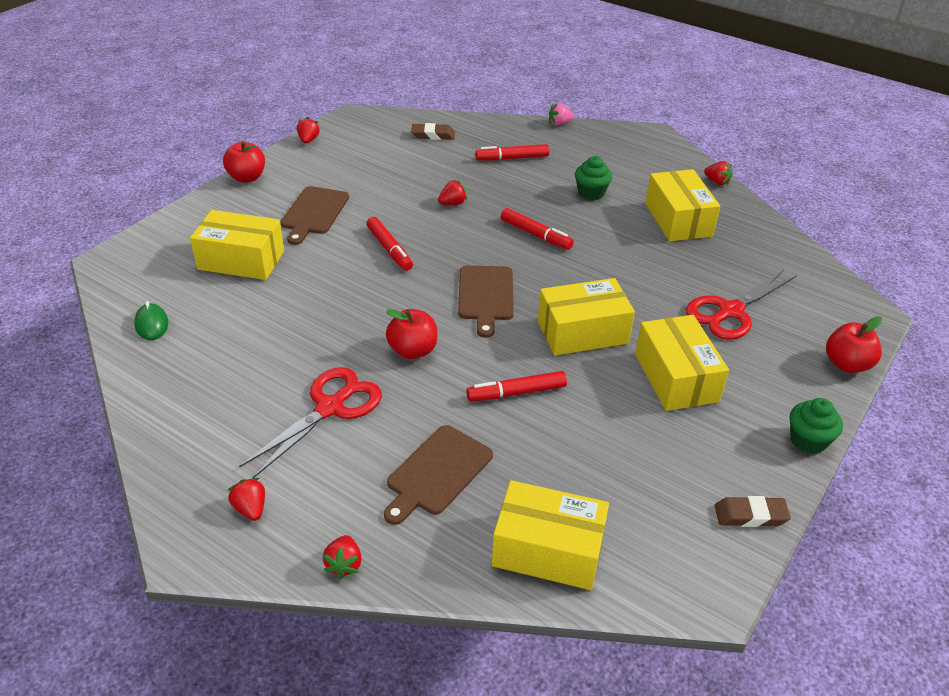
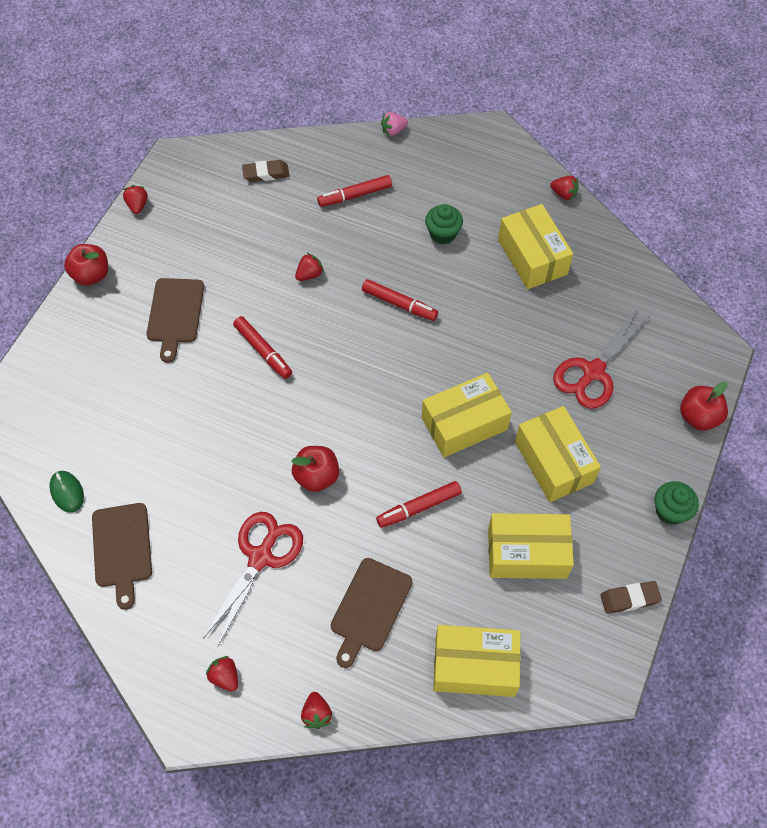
camera: 10 degrees left, 20 degrees up
(241, 260) = (124, 393): yellow box -> yellow box (527, 553)
(485, 296) = (368, 395): brown cutting board -> brown cutting board (122, 549)

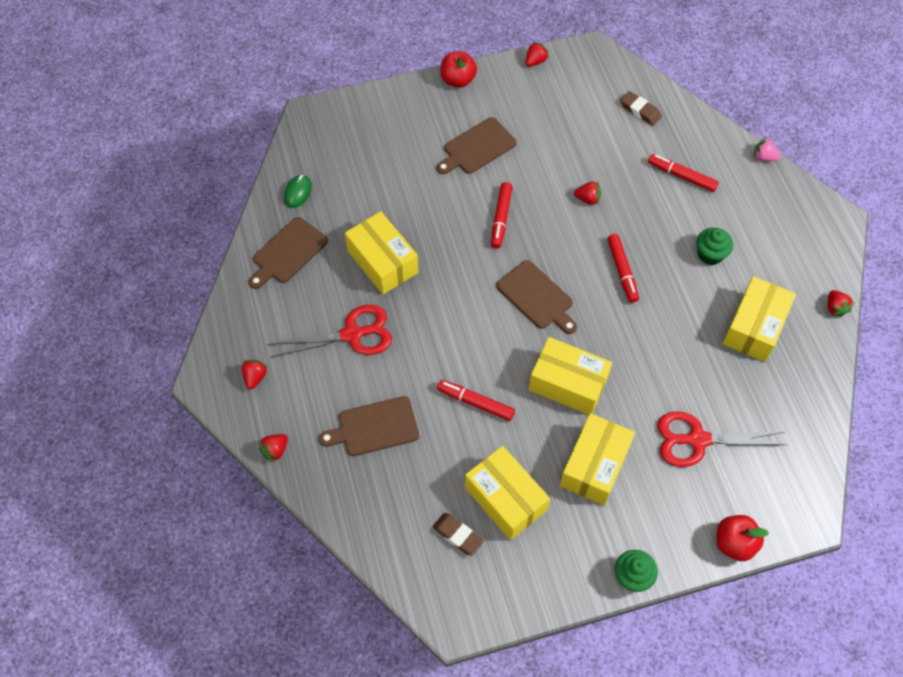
camera: 50 degrees right, 0 degrees up
(317, 476) = (439, 322): red apple -> none
(363, 383) = (536, 297): none -> brown cutting board
(474, 666) = (391, 525): yellow box -> yellow box (382, 261)
(629, 599) = (533, 595): brown eraser -> brown eraser (457, 535)

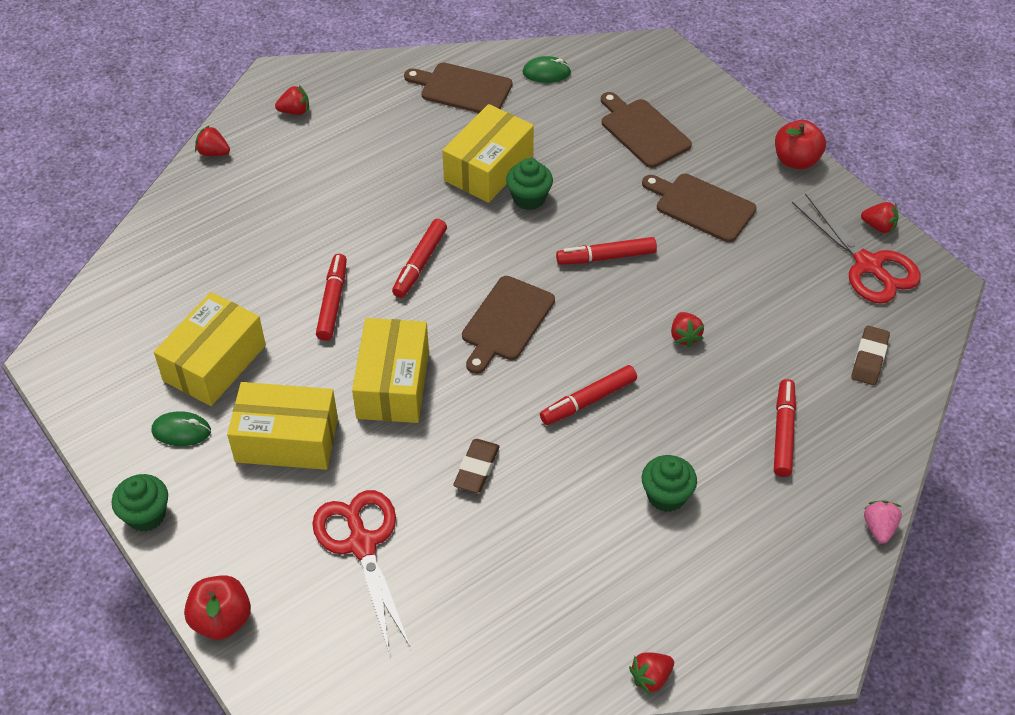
camera: 70 degrees right, 10 degrees down
(352, 334) = (379, 170): red scissors -> red scissors (868, 265)
(375, 427) = (269, 223): brown cutting board -> brown cutting board (643, 131)
(425, 246) = (529, 198): none -> green cupcake
(457, 535) = (156, 331): brown eraser -> brown eraser (476, 469)
(460, 334) = (420, 263): none -> red marker
(563, 536) = (181, 431): none -> green mouse
(754, 327) = (569, 576): yellow box -> none

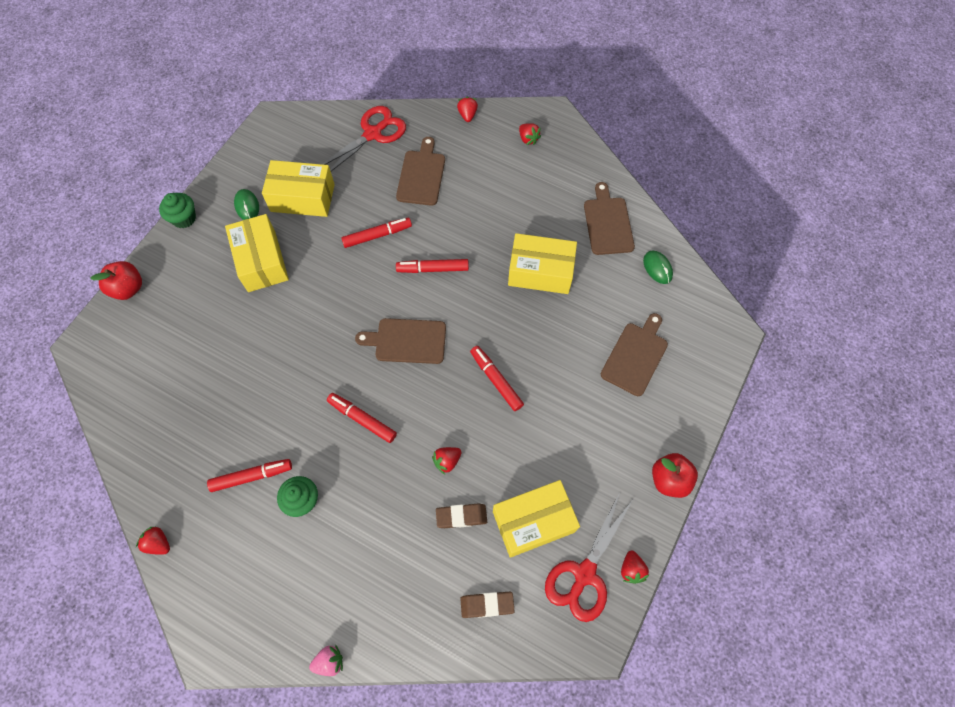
camera: 65 degrees right, 15 degrees up
(362, 544) = (201, 335): red scissors -> red scissors (372, 134)
(393, 384) = (326, 298): yellow box -> yellow box (533, 522)
(476, 469) = (280, 374): brown eraser -> brown eraser (461, 516)
(529, 198) = (526, 308): green cupcake -> none
(701, 206) = (580, 426): brown cutting board -> brown cutting board (421, 175)
(783, 432) = (388, 562): red marker -> red marker (252, 476)

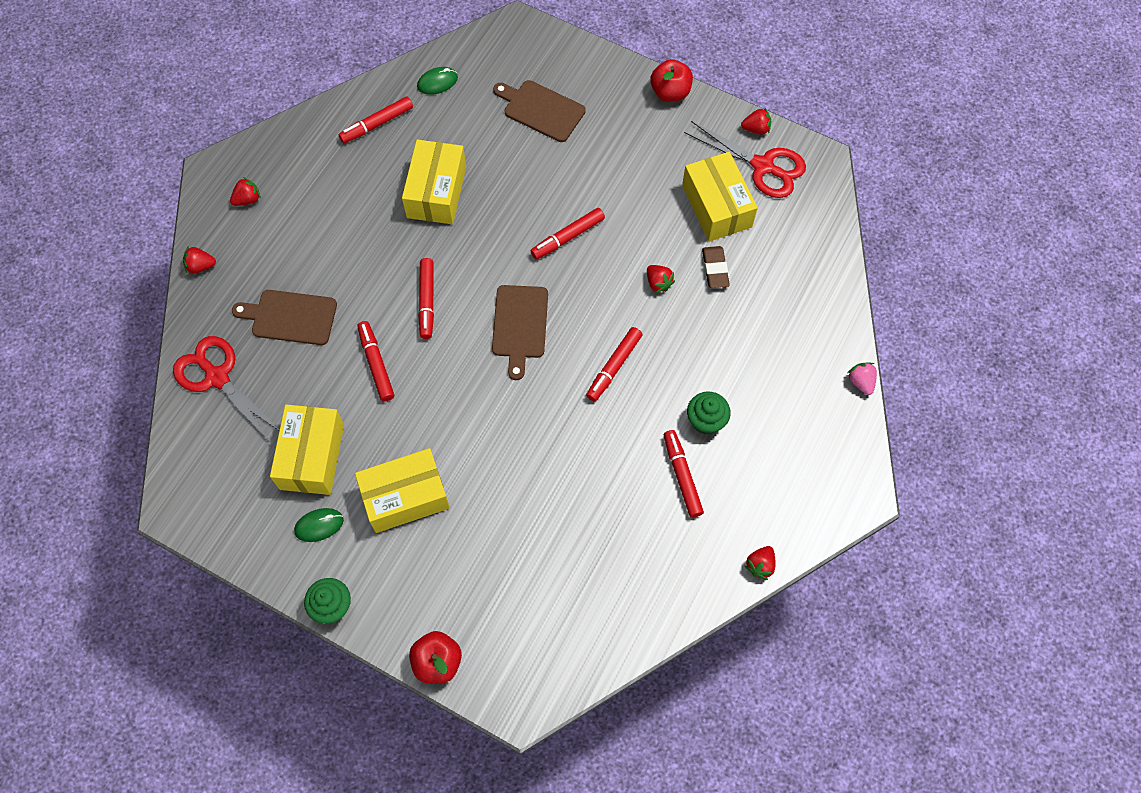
camera: 90 degrees left, 0 degrees up
(487, 605) = (797, 247): brown eraser -> none
(608, 223) = (377, 124): brown cutting board -> red marker

